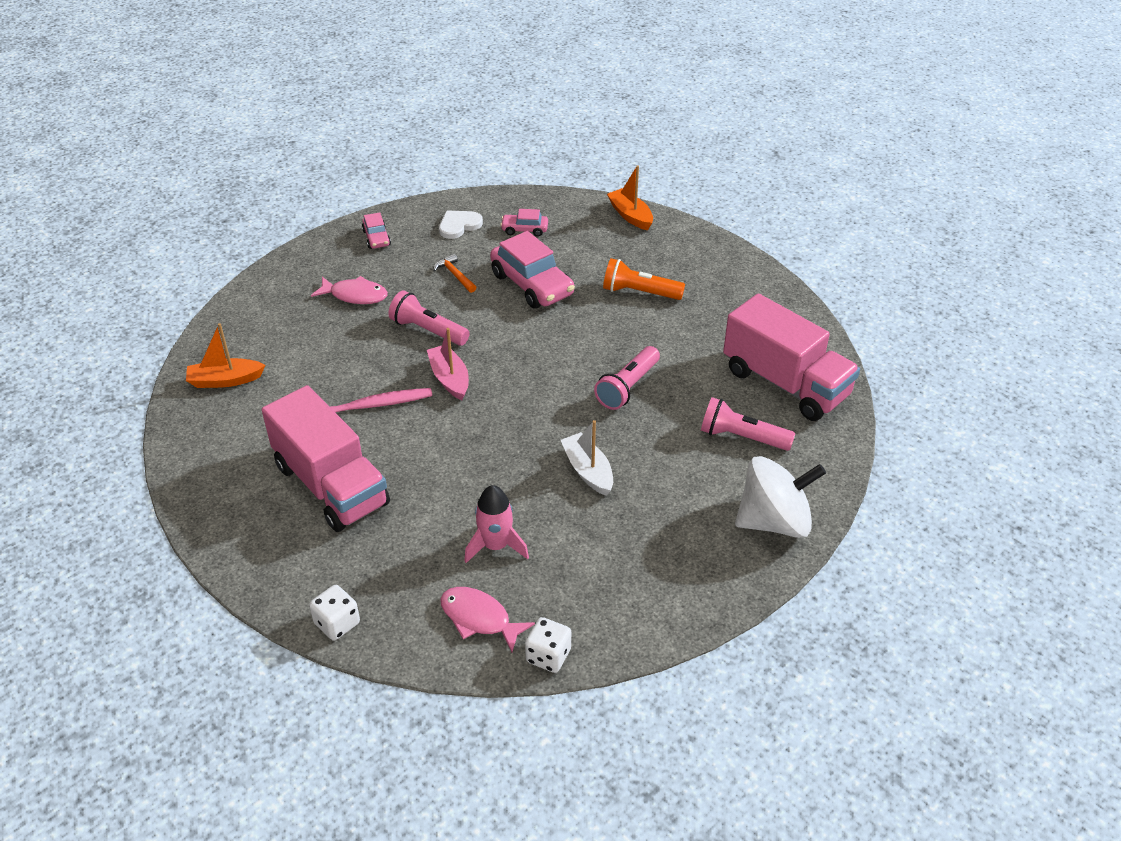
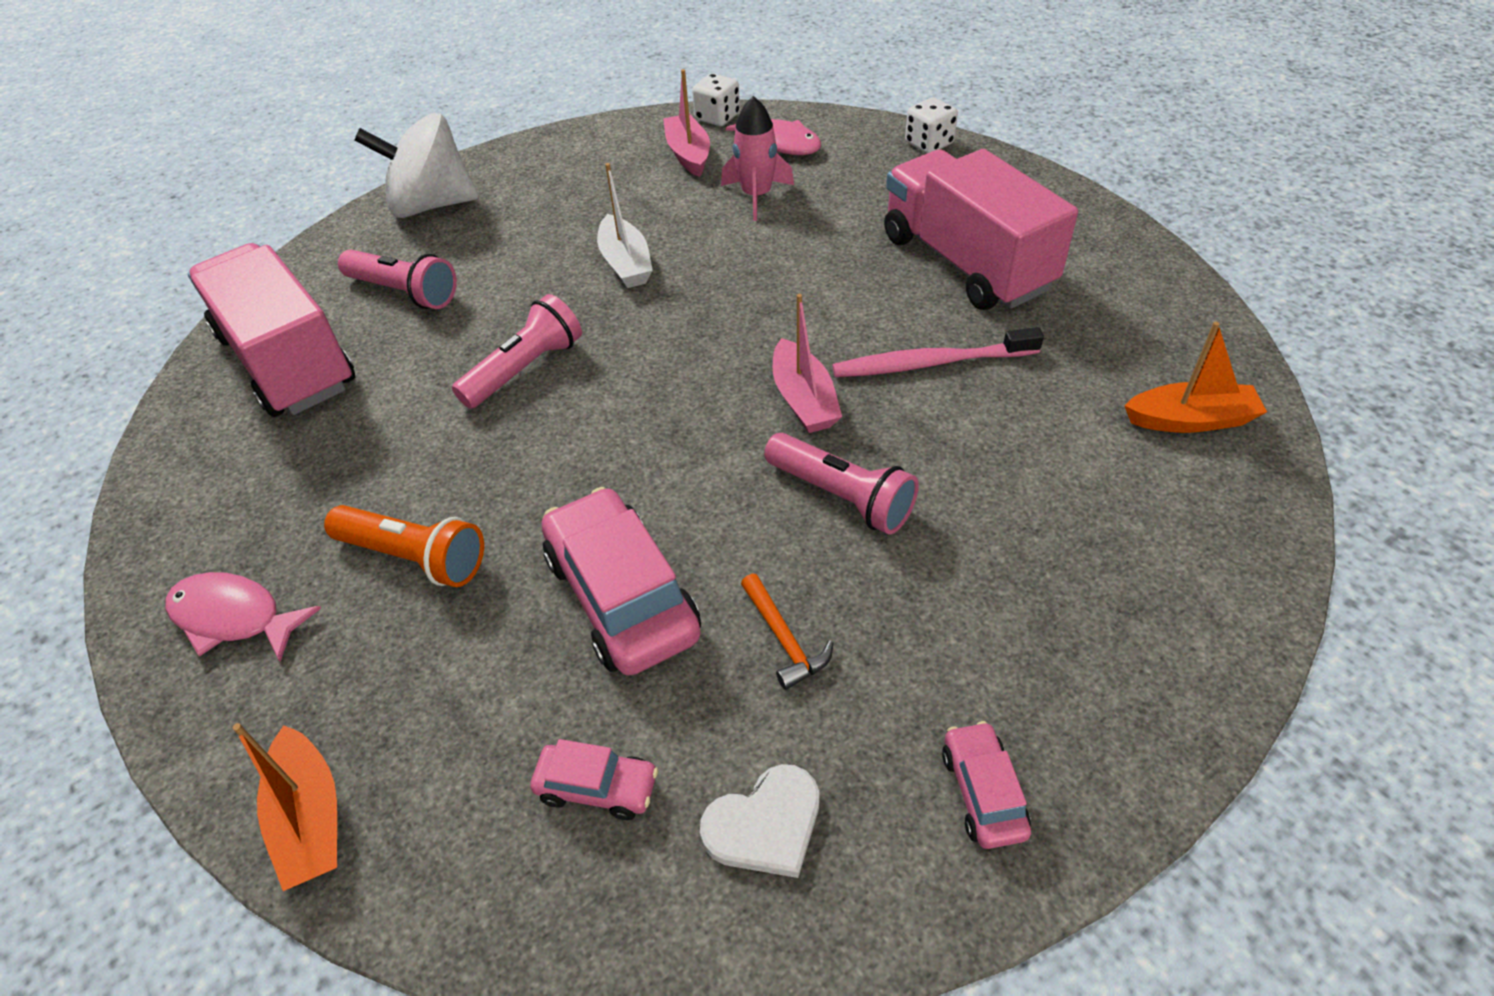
camera: 170 degrees left, 5 degrees up
(355, 295) = (1000, 596): pink fish -> pink fish (234, 617)
(566, 597) = (688, 154): none -> pink boat

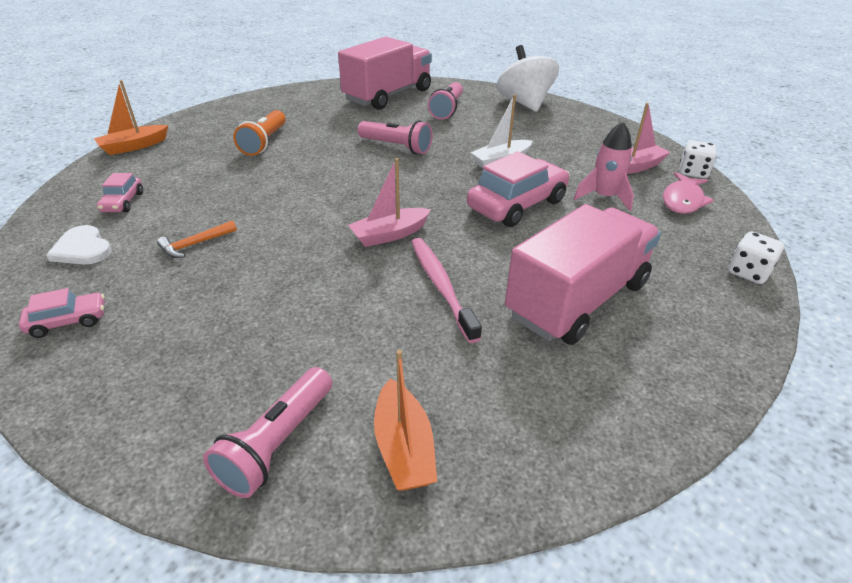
camera: 75 degrees right, 10 degrees down
(234, 617) = (236, 115): pink fish -> none
(622, 596) = (233, 194): pink car -> pink car (517, 204)
(842, 497) = (302, 256): pink flashlight -> pink flashlight (277, 443)

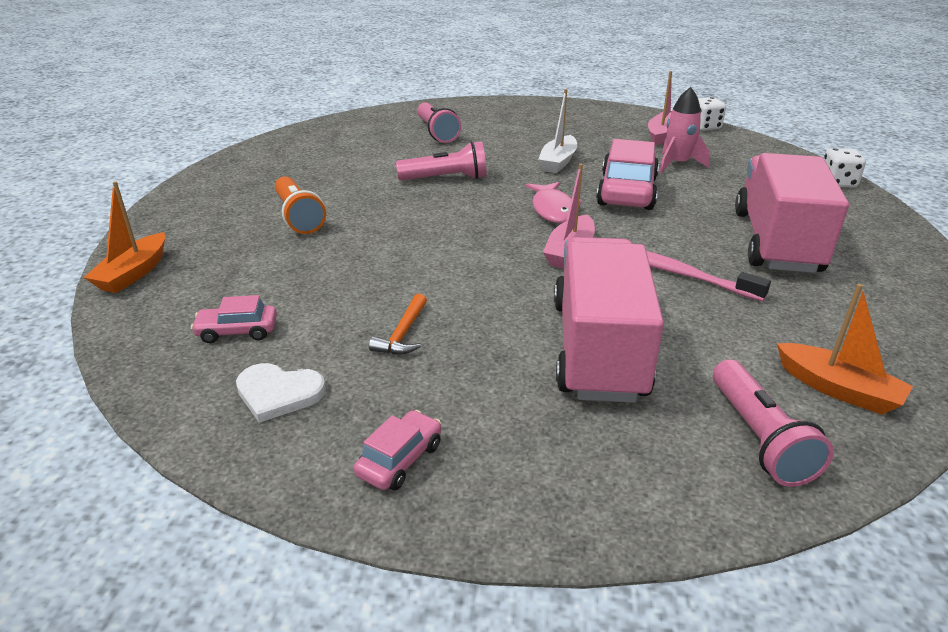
camera: 35 degrees left, 5 degrees down
(123, 202) = (237, 331): pink car -> pink car turned 120 degrees clockwise
(388, 96) = (354, 135): pink truck -> pink truck (598, 349)
(524, 103) = (496, 109): white spinning top -> none
(683, 200) = (729, 149): pink fish -> pink fish (553, 210)

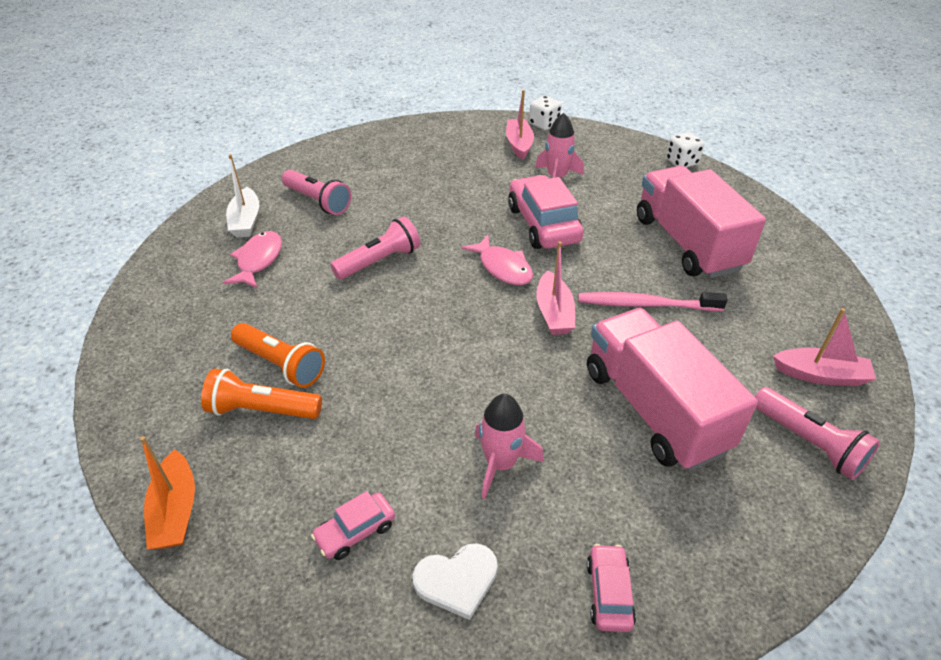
camera: 30 degrees left, 10 degrees up
(254, 238) = (261, 410): none -> orange flashlight
(351, 155) = (258, 260): none -> pink fish
(403, 334) = (500, 463): orange hammer -> pink rocket
(558, 162) = (460, 206): white boat -> white boat (246, 221)
(838, 389) = (820, 375): orange boat -> pink boat

